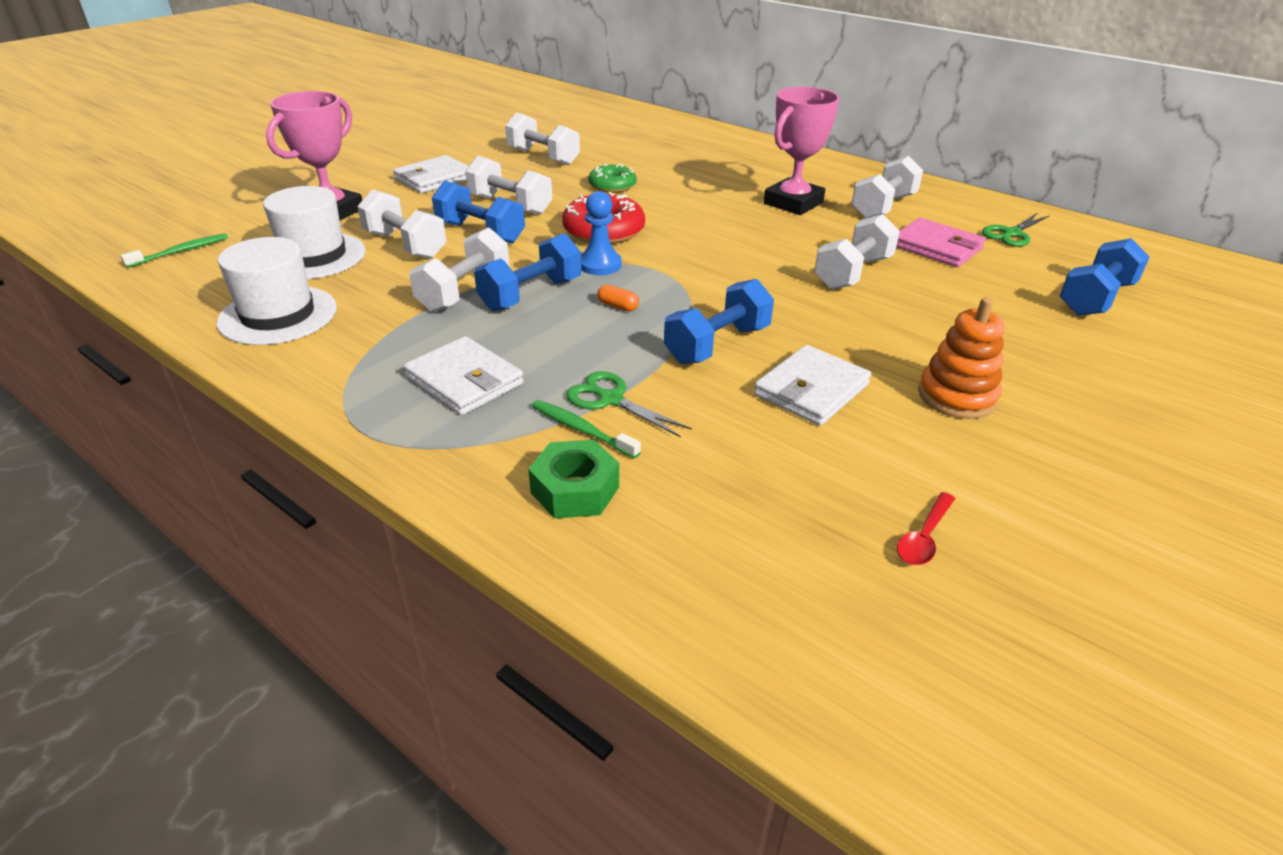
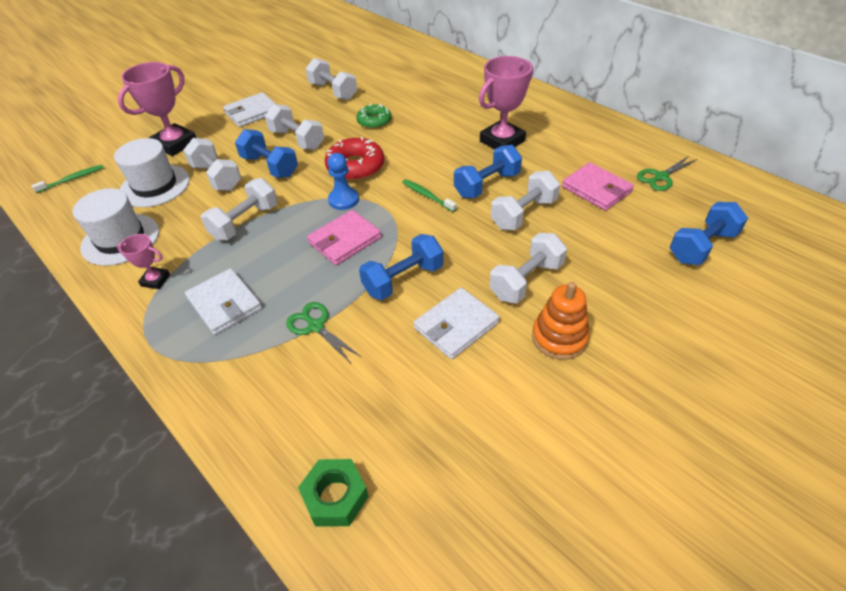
camera: 10 degrees right, 10 degrees up
(348, 358) = (155, 280): none -> pink trophy
(531, 294) = (289, 227): blue dumbbell -> blue dumbbell (487, 185)
(575, 489) = (270, 404): green nut -> green nut (335, 497)
(582, 430) = (289, 352): green toothbrush -> green toothbrush (427, 196)
(618, 306) = (345, 240): orange capsule -> pink wallet
(883, 207) = (569, 146): white dumbbell -> white dumbbell (526, 281)
(924, 537) = (490, 464): red spoon -> none

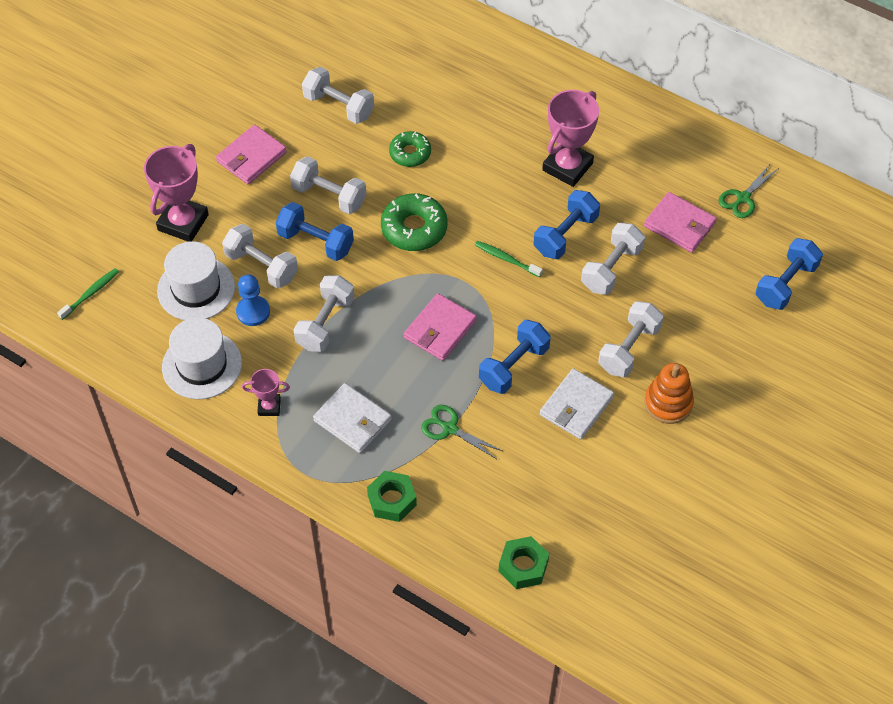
camera: 15 degrees left, 10 degrees up
(222, 388) = (392, 500): none -> green nut
(252, 112) = (251, 157): white wallet -> pink wallet
(343, 200) = (419, 277): blue pawn -> blue pawn (253, 312)
(355, 166) = (414, 228): red donut -> green donut

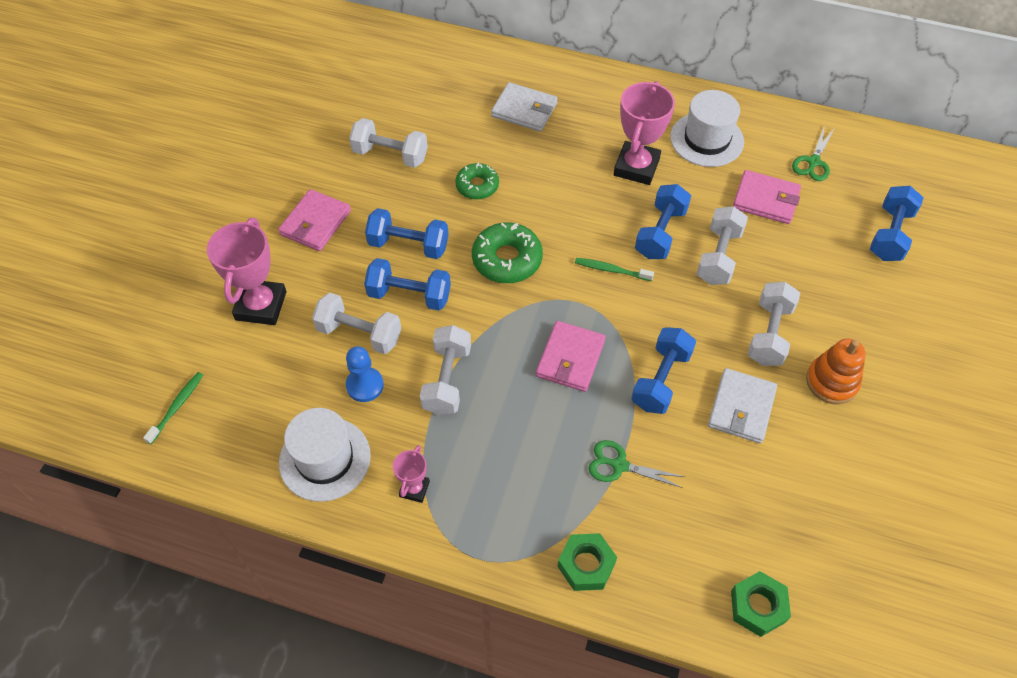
camera: 15 degrees left, 0 degrees up
(196, 289) = (295, 374): white hat -> white hat (706, 139)
(269, 406) = (414, 489): pink trophy -> pink trophy turned 60 degrees counterclockwise
(329, 196) = (408, 245): white dumbbell -> blue dumbbell
(352, 420) = (511, 482): white wallet -> white wallet (524, 110)

